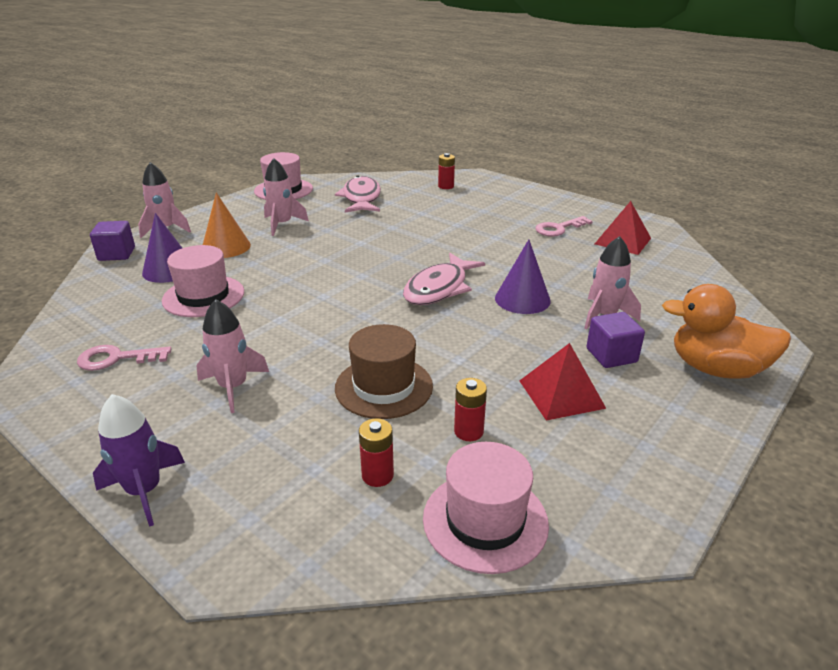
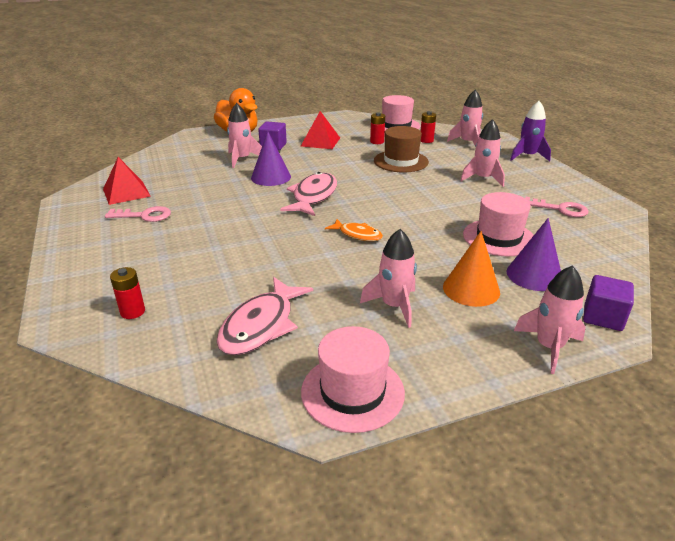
camera: 150 degrees left, 0 degrees up
(284, 500) = (467, 143): none -> pink rocket
(350, 262) = (357, 235): none -> orange fish
(439, 288) = (313, 196): pink fish -> pink fish turned 45 degrees counterclockwise

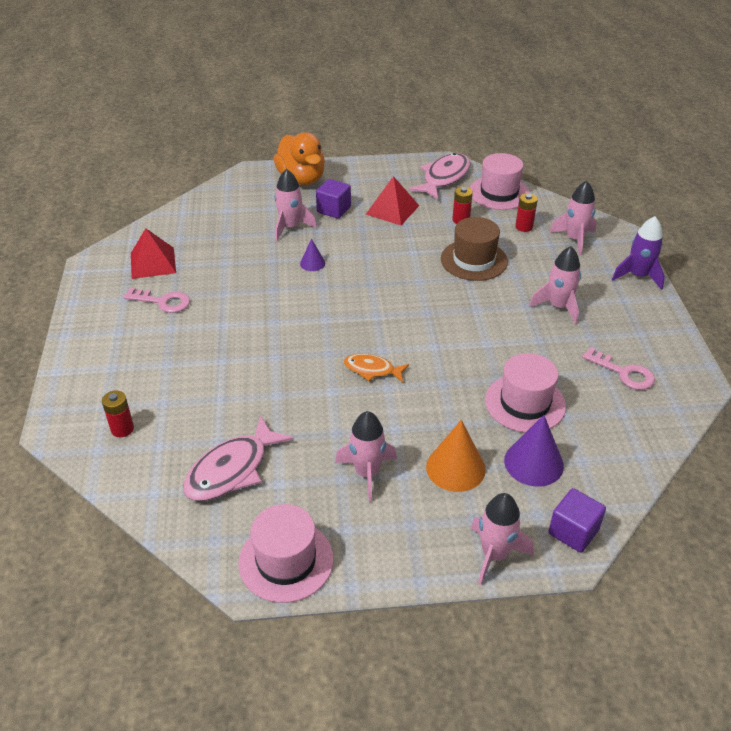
camera: 15 degrees right, 10 degrees up
(271, 177) = (312, 263): purple cone -> purple cone, size x0.55
(313, 196) = (348, 303): pink fish -> pink fish (444, 178)
(357, 235) = (372, 370): orange fish -> orange fish turned 150 degrees clockwise

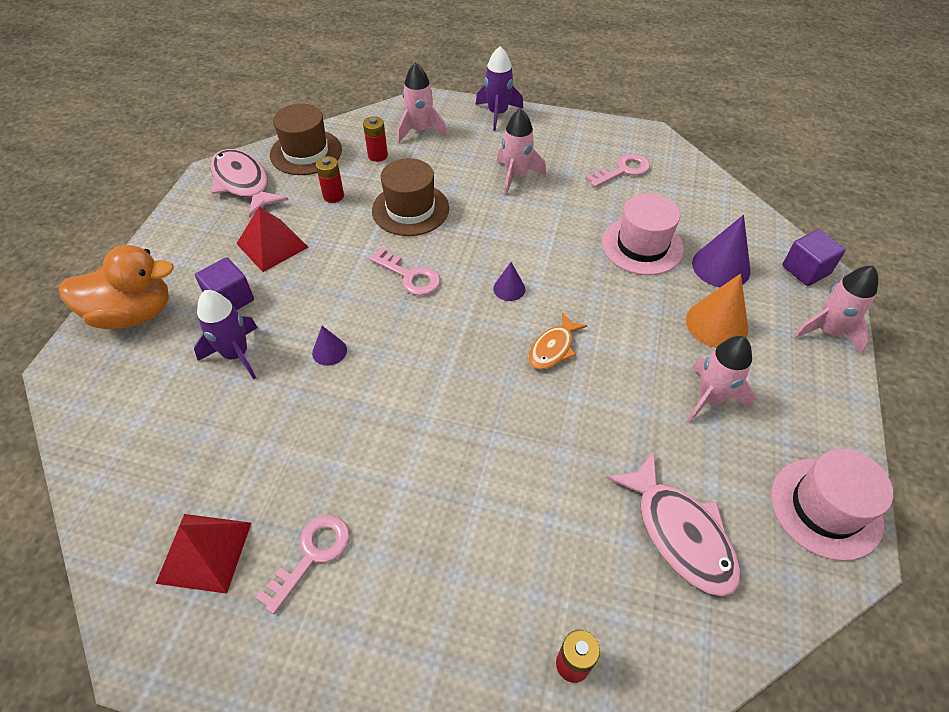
camera: 70 degrees left, 10 degrees up
(290, 227) = (236, 354): pink rocket -> purple rocket
(402, 279) = (410, 276): none -> pink key
(421, 332) = (509, 288): none -> purple cone
(499, 193) = (306, 152): pink hat -> brown hat

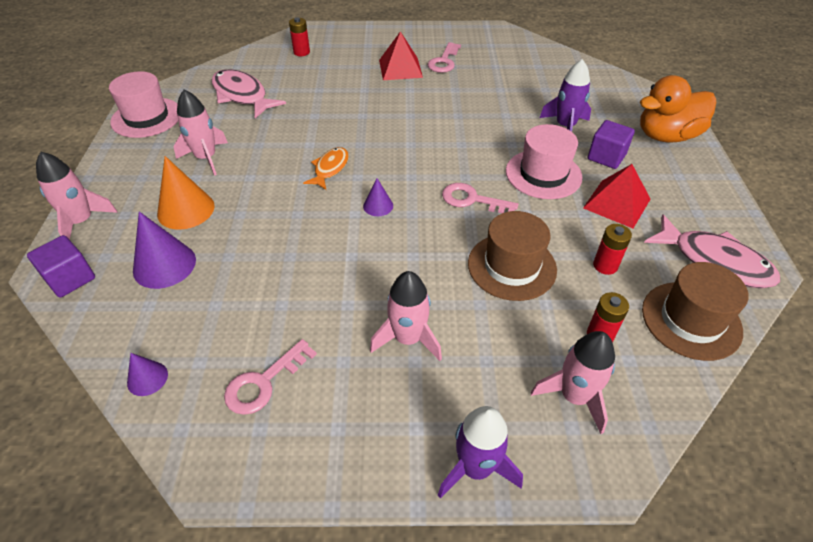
camera: 165 degrees right, 5 degrees down
(205, 552) = (498, 55): red pyramid -> red pyramid (400, 68)
(329, 351) = (501, 139): purple cone -> purple cone (147, 378)
(642, 246) = (247, 273): pink hat -> pink hat (543, 174)

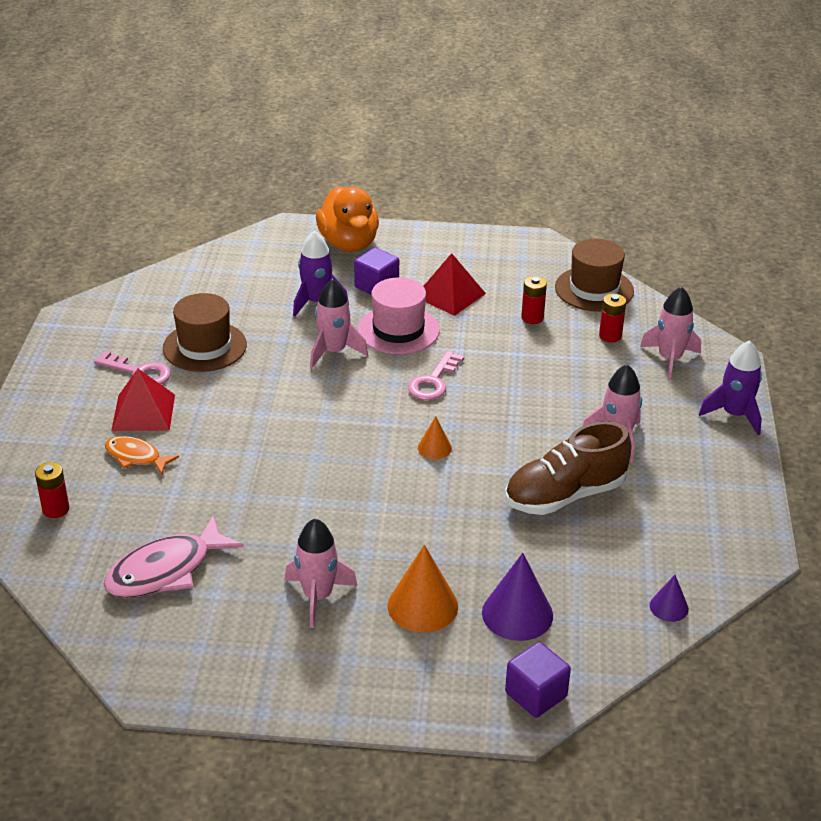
camera: 85 degrees left, 10 degrees down
(82, 221) = (434, 704): pink rocket -> pink rocket (334, 351)
(146, 117) = (197, 674): pink hat -> none
(264, 382) = (668, 528): pink key -> none
(316, 295) = (565, 495): none -> brown shoe
(330, 168) = (361, 483): orange fish -> orange fish (136, 457)
(378, 206) = (434, 448): purple cone -> orange cone
(511, 266) = (531, 369): brown hat -> brown hat (204, 346)
(715, 261) = (529, 262): pink fish -> none

